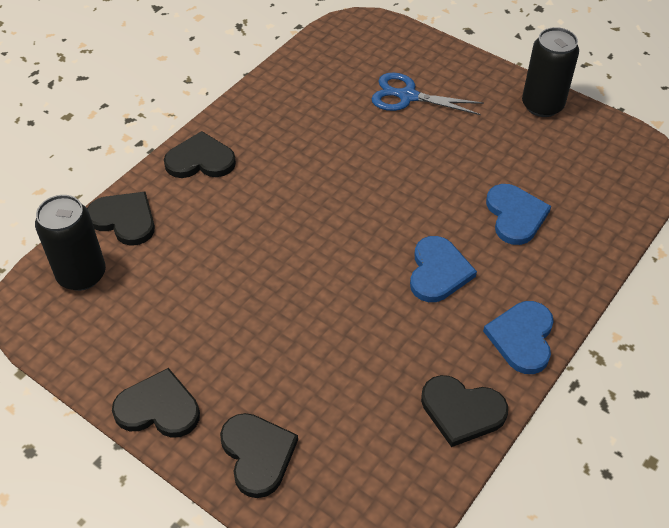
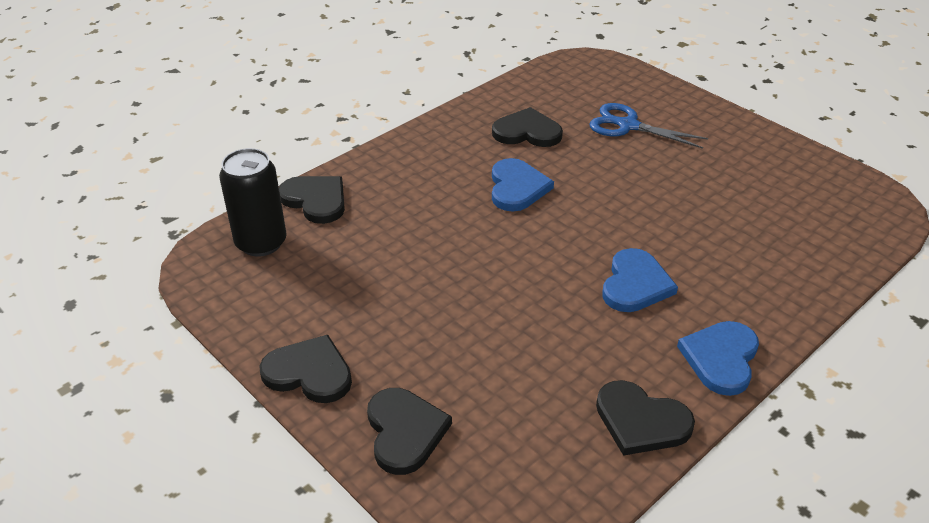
camera: 10 degrees right, 10 degrees down
(200, 160) = (404, 158): black heart -> black heart (527, 132)
(515, 215) = (729, 242): blue heart -> blue heart (517, 187)
(542, 105) = (772, 147): black can -> none

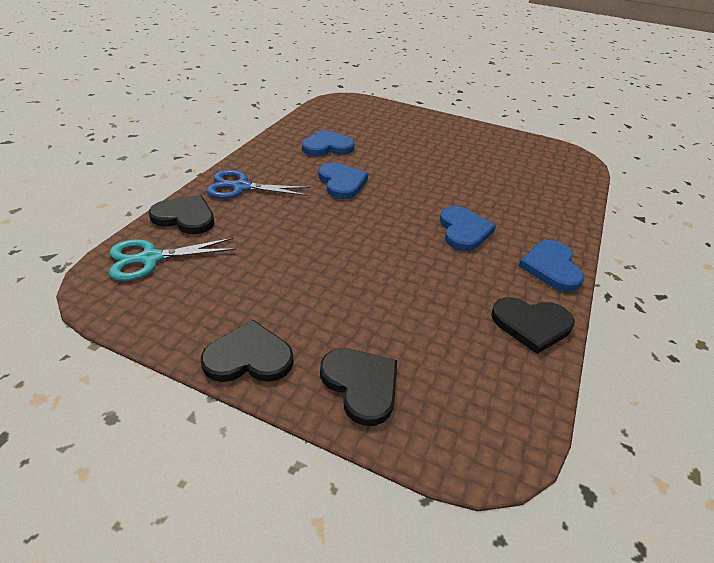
camera: 25 degrees left, 0 degrees up
(261, 243) = (150, 258): black can -> turquoise scissors
(527, 132) = (327, 146): black heart -> blue heart
(628, 126) = (393, 134): blue scissors -> blue scissors (241, 187)

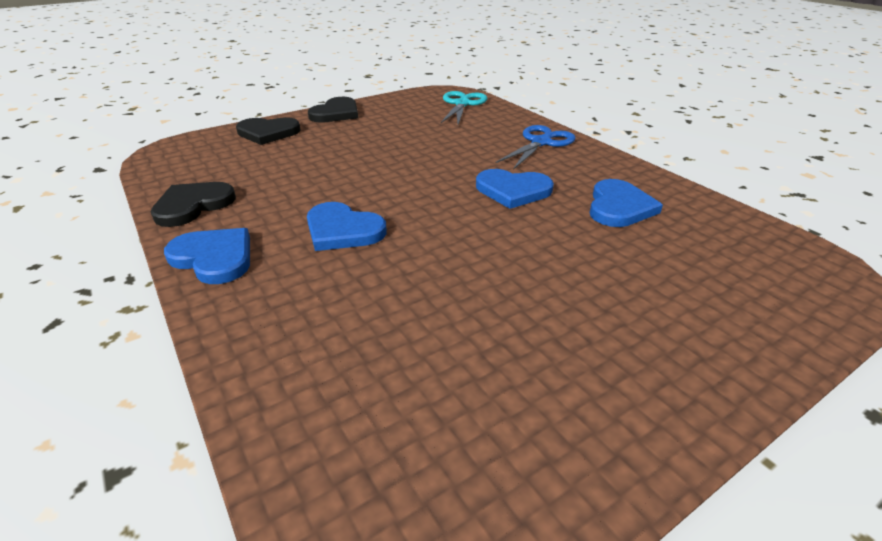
camera: 125 degrees right, 5 degrees down
(185, 217) = (506, 118): black heart -> none

